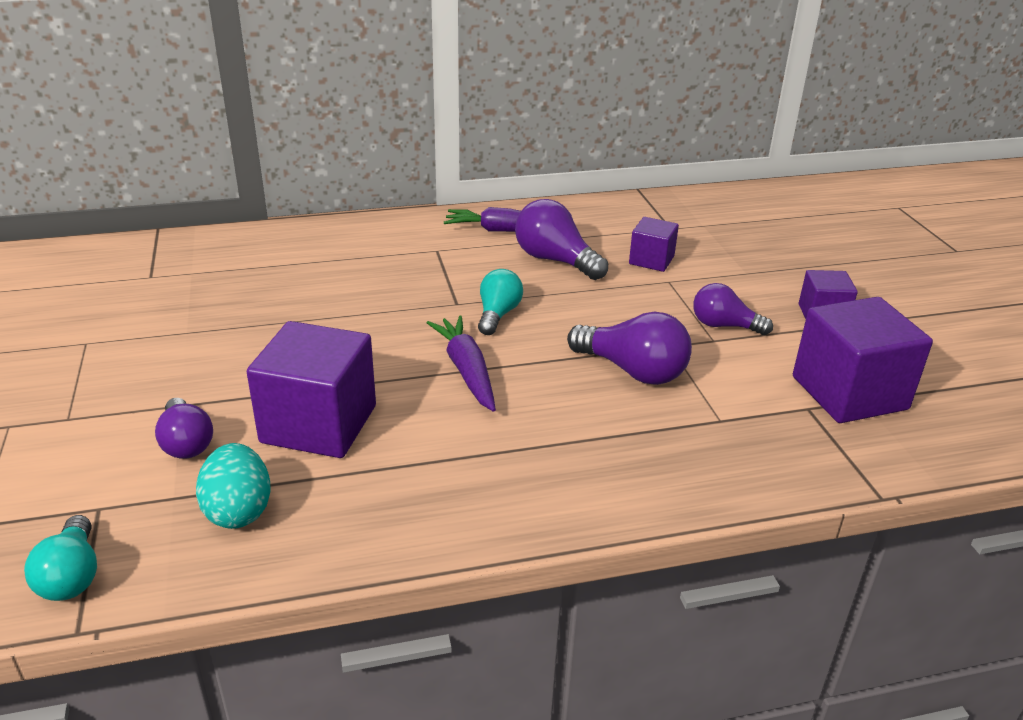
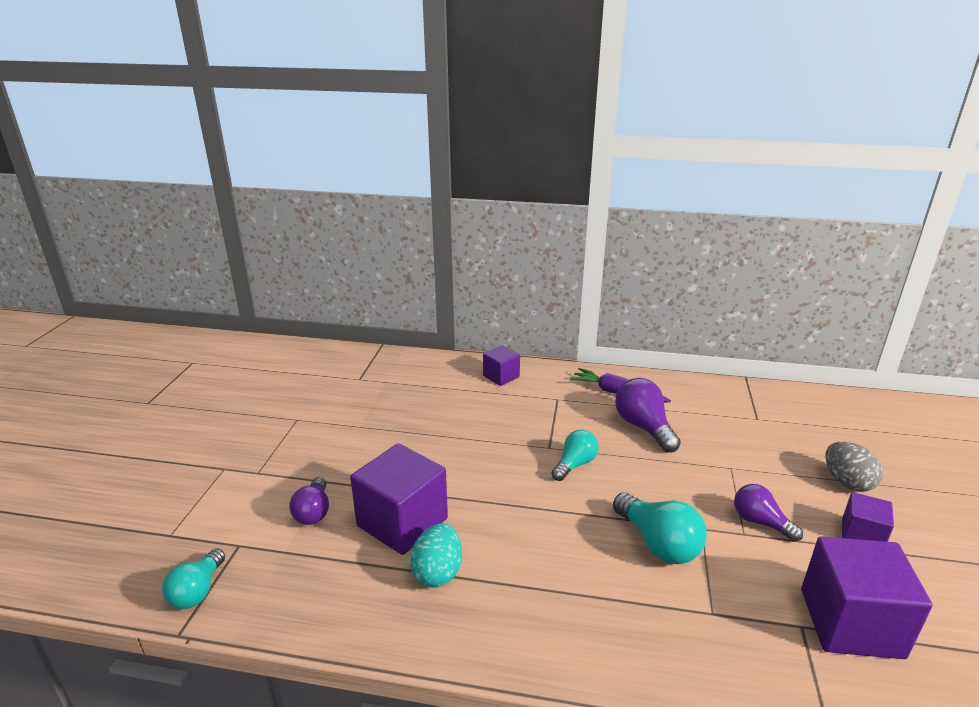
camera: 25 degrees right, 5 degrees down
(238, 511) = (316, 575): turquoise egg -> turquoise egg (438, 572)
(466, 370) = (527, 506): purple carrot -> none
(633, 371) = (658, 543): purple light bulb -> turquoise light bulb
(651, 260) = (725, 445): purple cube -> purple cube (501, 376)
(787, 270) = (847, 482): none -> grey egg

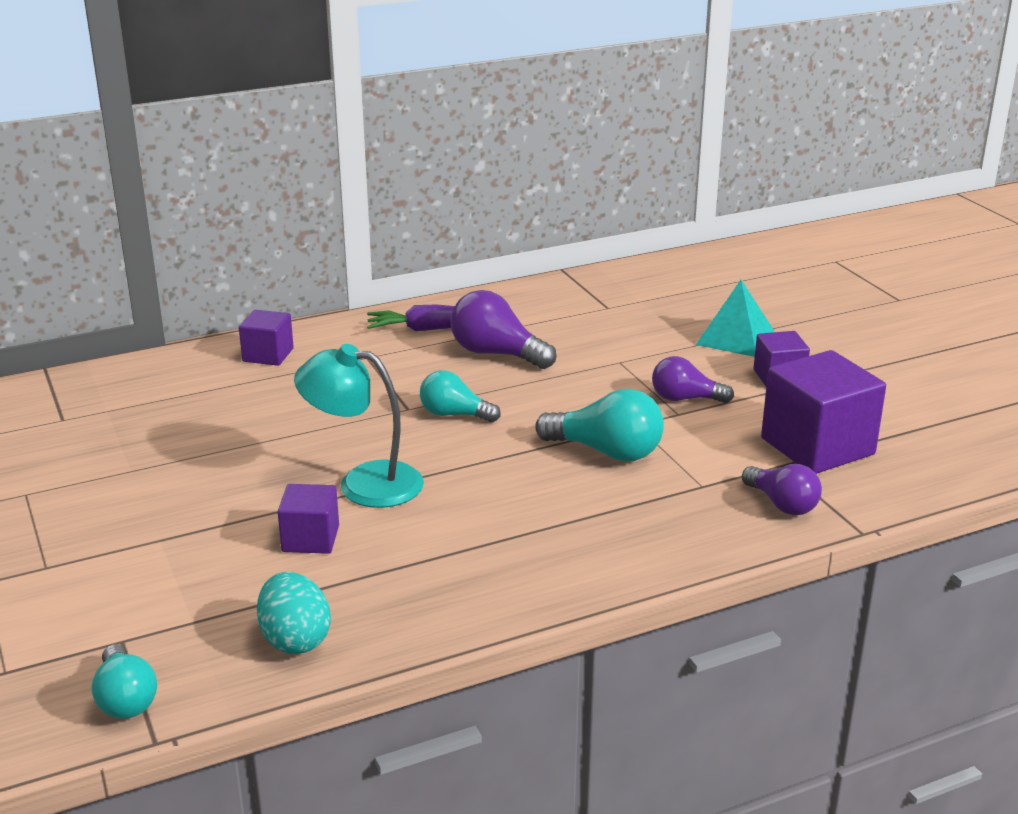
camera: 35 degrees left, 0 degrees up
(313, 512) = (182, 573): purple light bulb -> purple light bulb (782, 504)
(402, 522) = (310, 539): purple cube -> purple cube, size x0.55
(438, 572) = (404, 564): turquoise egg -> turquoise egg (295, 640)
(472, 493) = (364, 483): none -> turquoise lamp
(575, 464) = (454, 414): turquoise light bulb -> turquoise light bulb turned 75 degrees counterclockwise
(847, 482) = (735, 338): grey egg -> turquoise pyramid

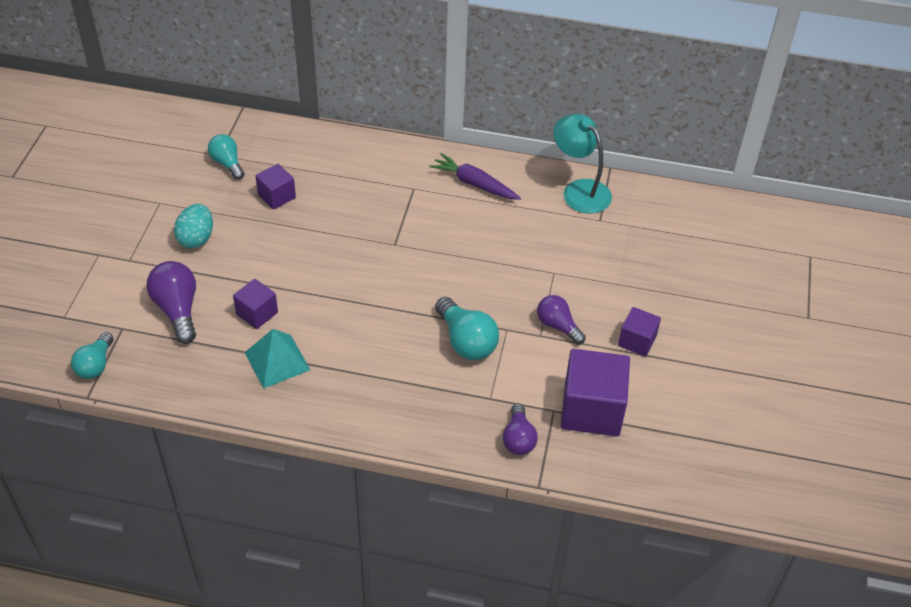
camera: 35 degrees right, 20 degrees up
(268, 355) = (362, 157): purple cube -> purple cube (277, 196)
(295, 640) = (191, 375): turquoise egg -> turquoise egg (196, 238)
(364, 483) = (318, 289): turquoise lamp -> turquoise lamp (579, 190)
(454, 414) = (414, 263): turquoise light bulb -> turquoise light bulb (227, 163)
(496, 354) = (488, 226): purple light bulb -> purple light bulb (177, 310)
(735, 338) = (650, 291): turquoise pyramid -> turquoise pyramid (277, 361)

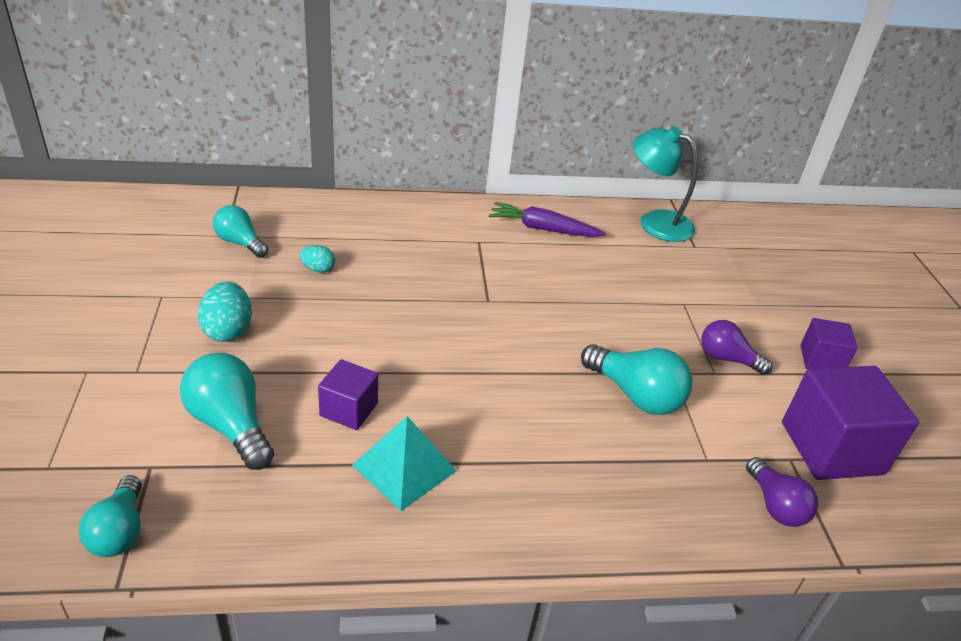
camera: 20 degrees left, 10 degrees down
(177, 310) = (230, 425): purple light bulb -> turquoise light bulb
(277, 196) = (318, 269): purple cube -> turquoise egg

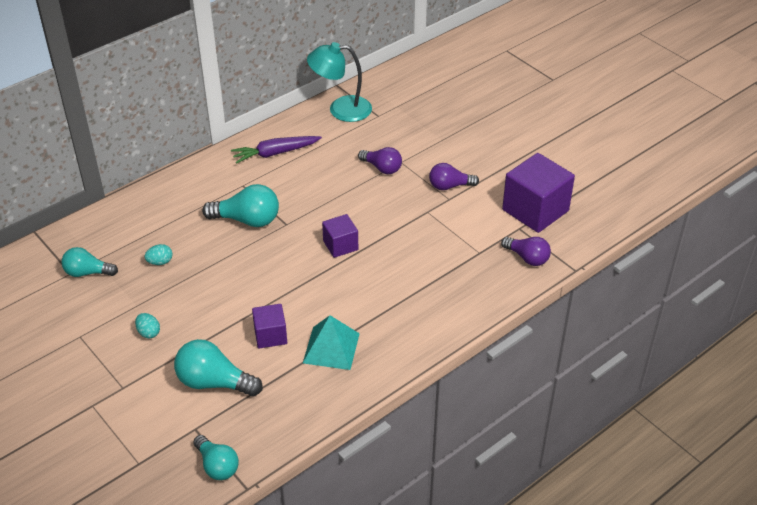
camera: 30 degrees left, 5 degrees up
(228, 330) = (148, 332): turquoise egg -> turquoise egg, size x0.59
(635, 395) = (417, 237): turquoise light bulb -> turquoise light bulb (247, 220)
(654, 299) = (382, 168): none -> purple light bulb
(821, 360) = (499, 158): purple cube -> purple cube (340, 245)

